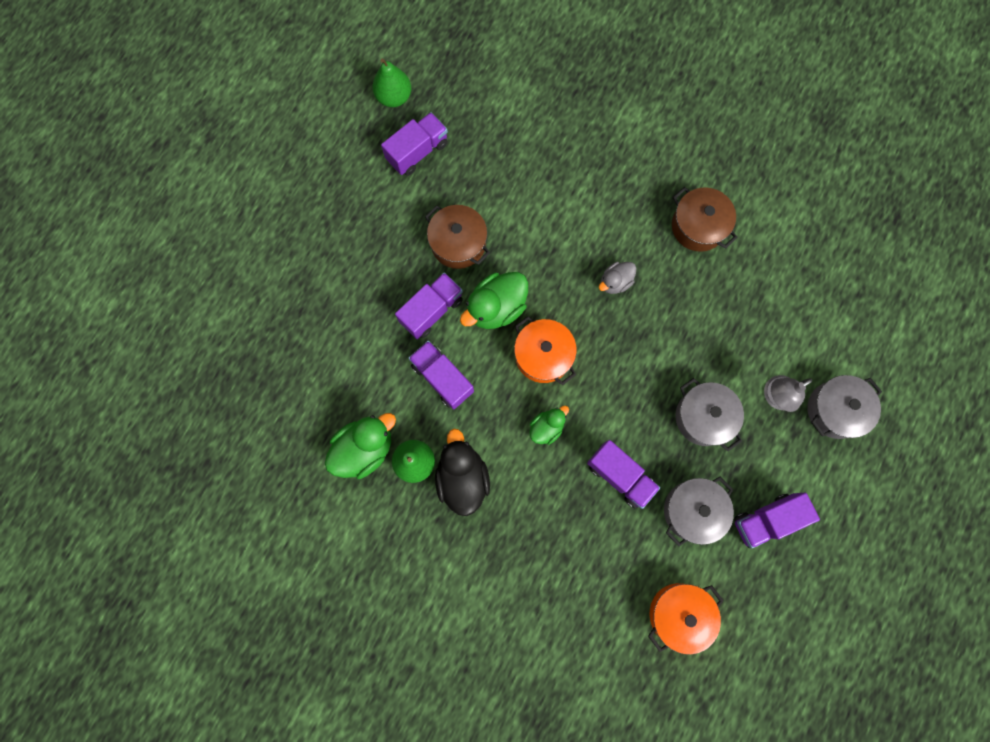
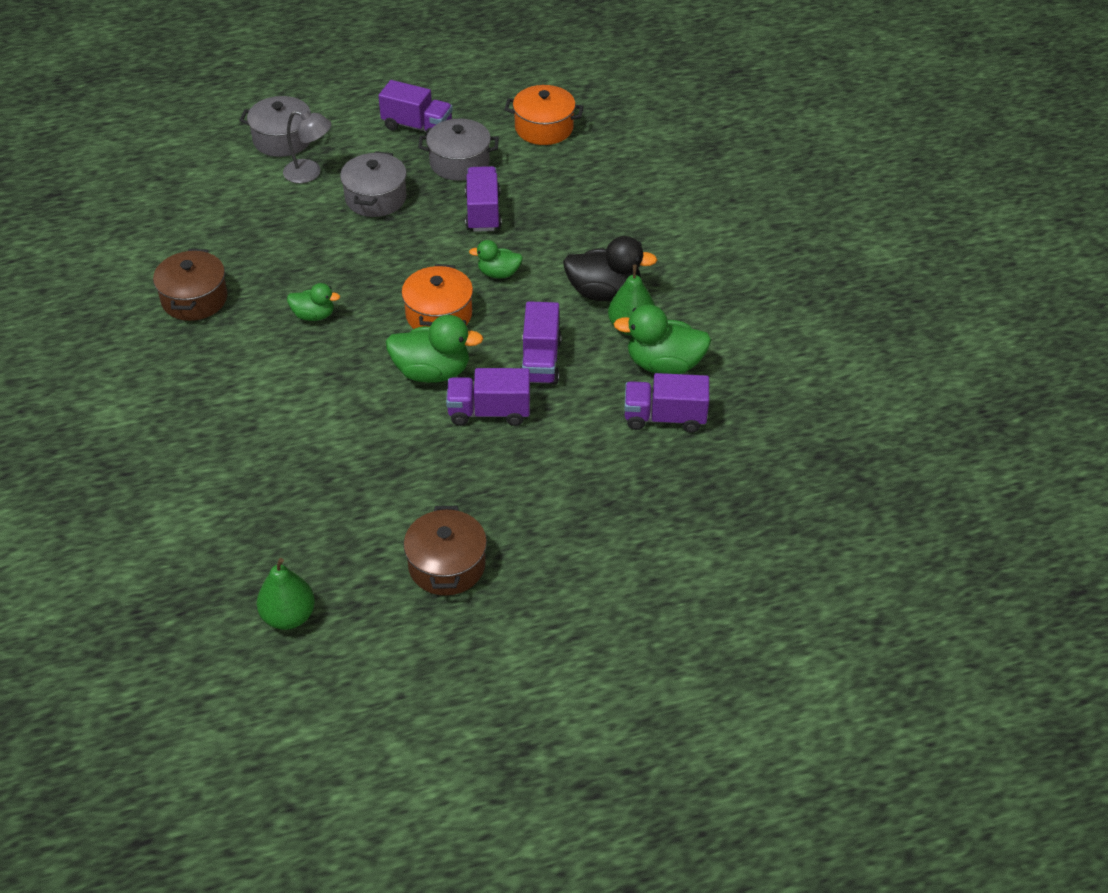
camera: 135 degrees left, 30 degrees down
(417, 152) = (334, 545): purple truck -> purple truck (664, 417)
(458, 243) = (400, 441): brown pot -> brown pot (447, 565)
(462, 478) = (604, 292): black duck -> black duck turned 120 degrees counterclockwise
(615, 282) = (314, 315): grey duck -> green duck

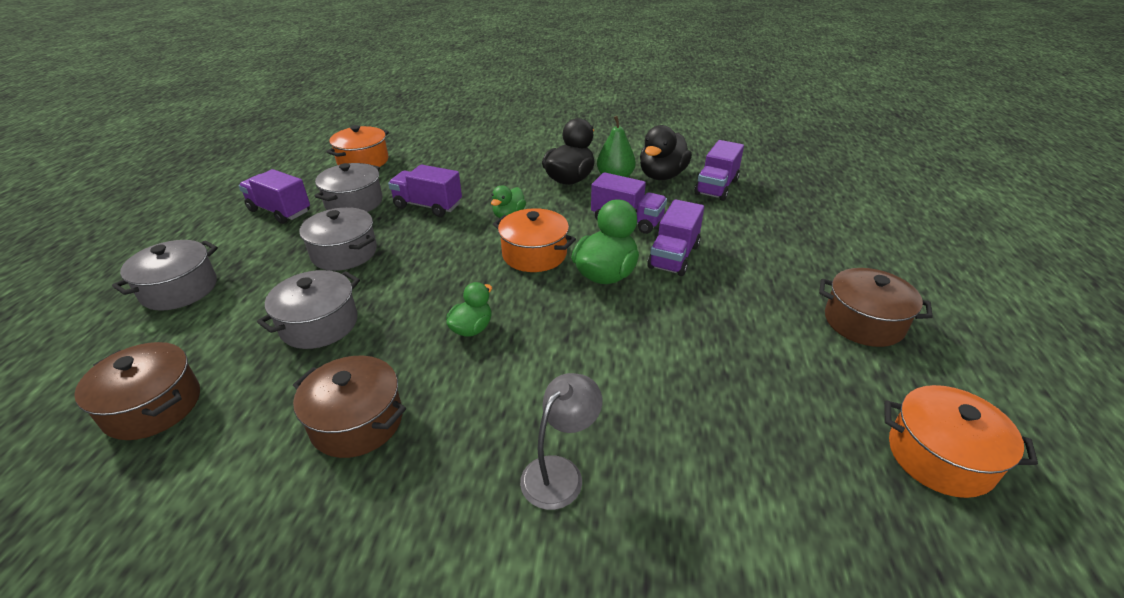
camera: 65 degrees left, 10 degrees down
(169, 202) = (153, 406): none -> brown pot
(279, 232) = (319, 324): none -> grey pot
(289, 616) = (939, 456): green pear -> orange pot
(310, 173) = (256, 283): grey lamp -> grey lamp (560, 472)
(417, 126) = (279, 211): purple truck -> purple truck turned 105 degrees counterclockwise
(664, 365) = (662, 176): green duck -> black duck

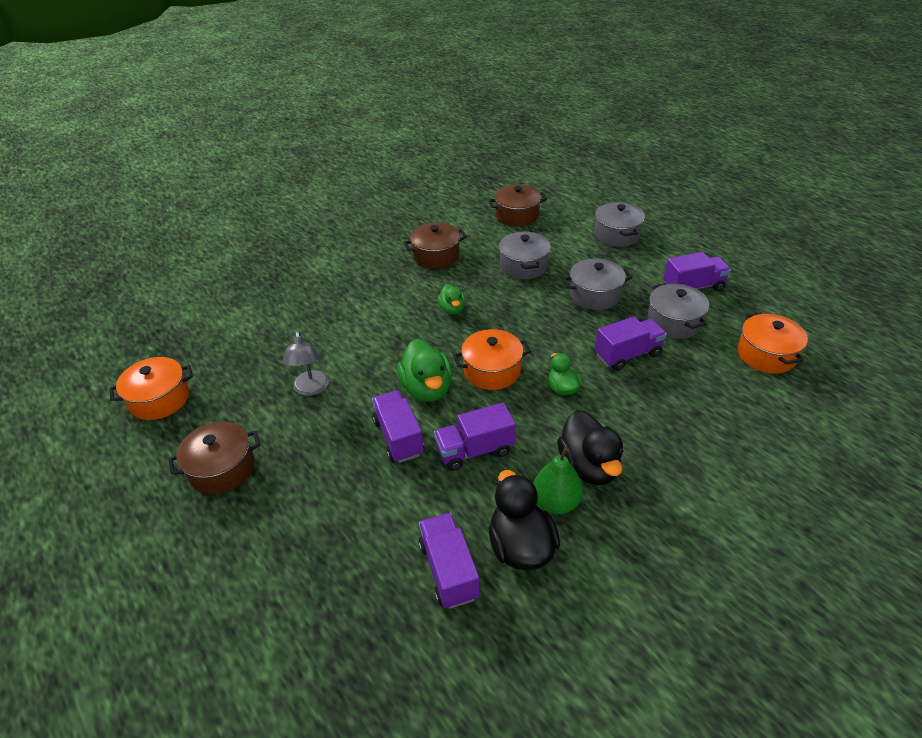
camera: 135 degrees right, 5 degrees up
(560, 472) = (334, 291): grey lamp -> grey lamp (311, 389)

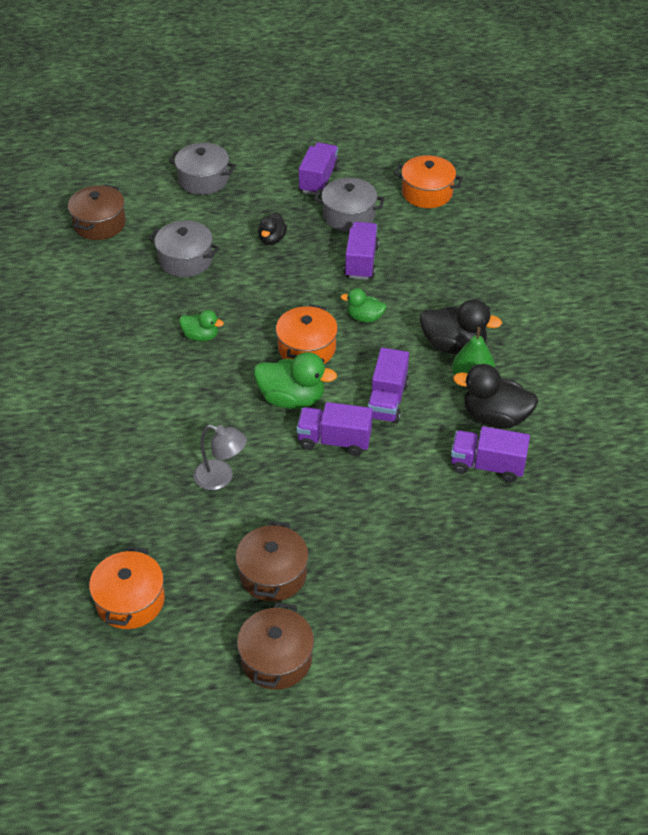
camera: 60 degrees left, 5 degrees up
(436, 256) = (104, 310): brown pot -> brown pot (276, 659)
(594, 295) = (272, 239): grey pot -> black duck

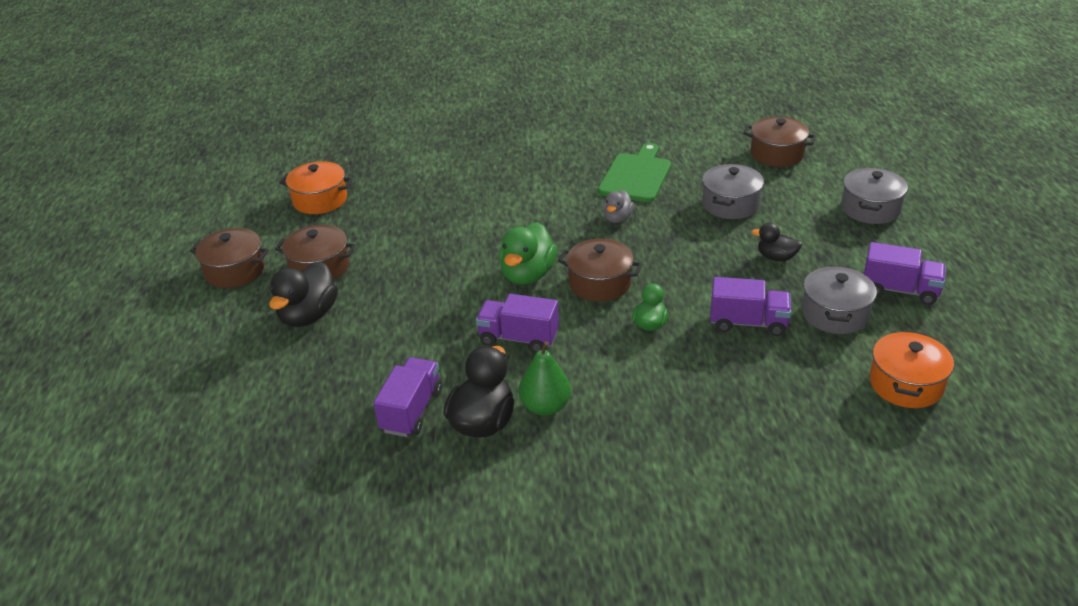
camera: 95 degrees right, 10 degrees down
(123, 322) = (636, 176): none -> green cutting board
(201, 336) = (617, 218): green duck -> grey duck
(221, 478) = (434, 237): grey lamp -> none
(307, 348) = (600, 283): orange pot -> brown pot
(334, 441) = (467, 301): purple truck -> none
(453, 345) = (604, 394): black duck -> black duck (308, 315)

